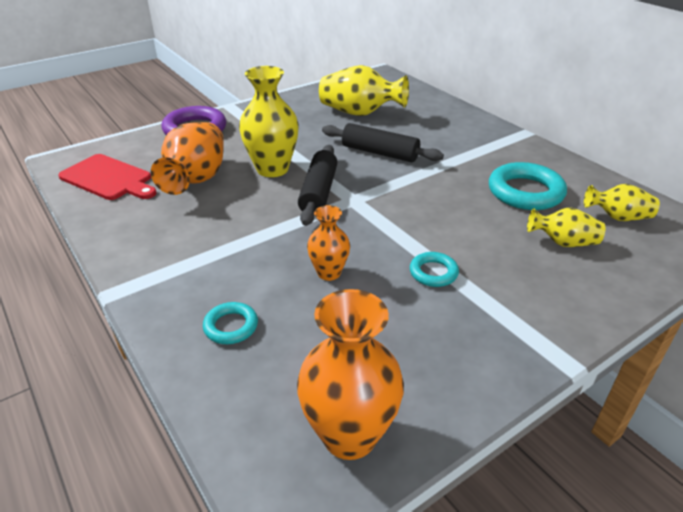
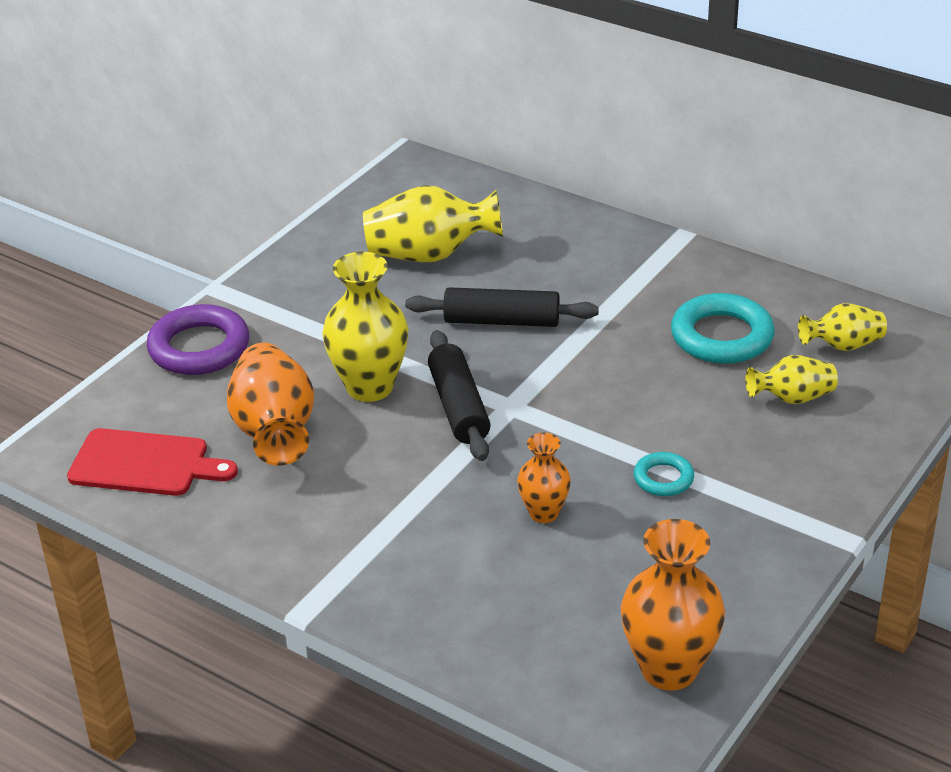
camera: 20 degrees left, 0 degrees up
(231, 326) = (475, 606): turquoise ring -> none

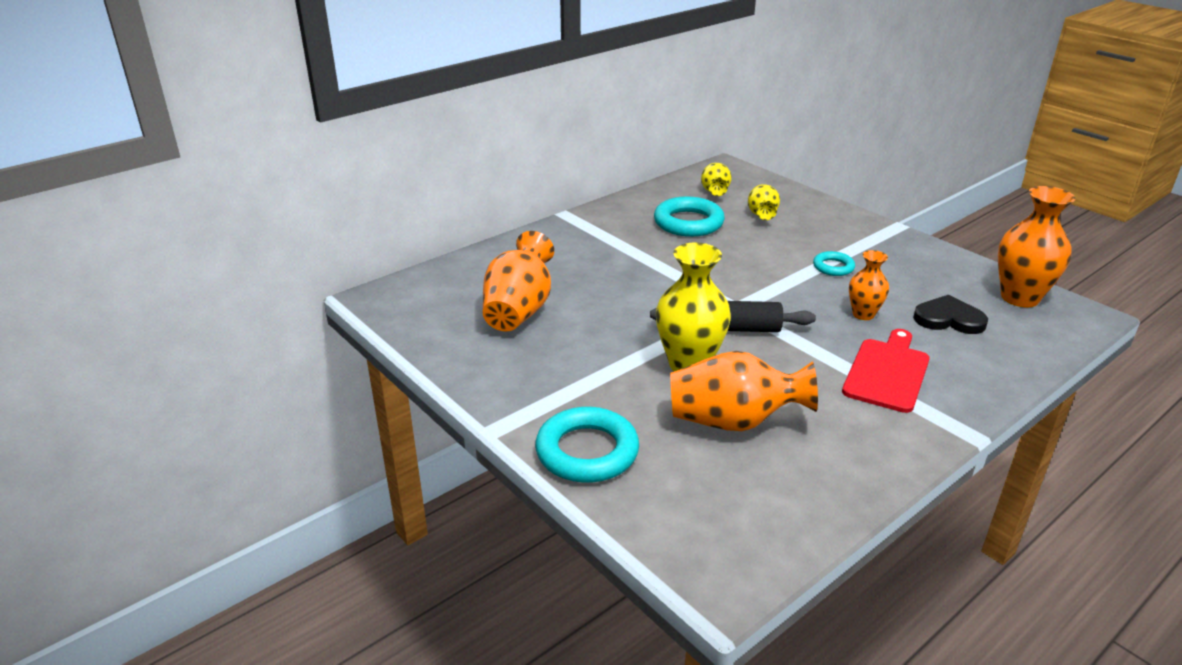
camera: 75 degrees left, 5 degrees down
(145, 464) = (761, 507): red cutting board -> red cutting board (887, 372)
(199, 348) = (587, 451): purple ring -> turquoise ring
(430, 255) = (519, 310): yellow vase -> orange vase
(502, 321) = (629, 294): black rolling pin -> none
(568, 593) = (948, 319): none -> black heart

